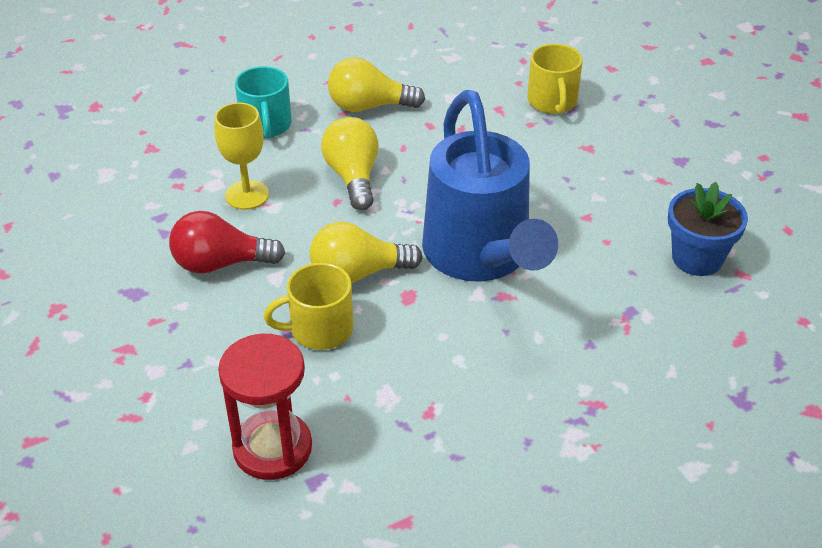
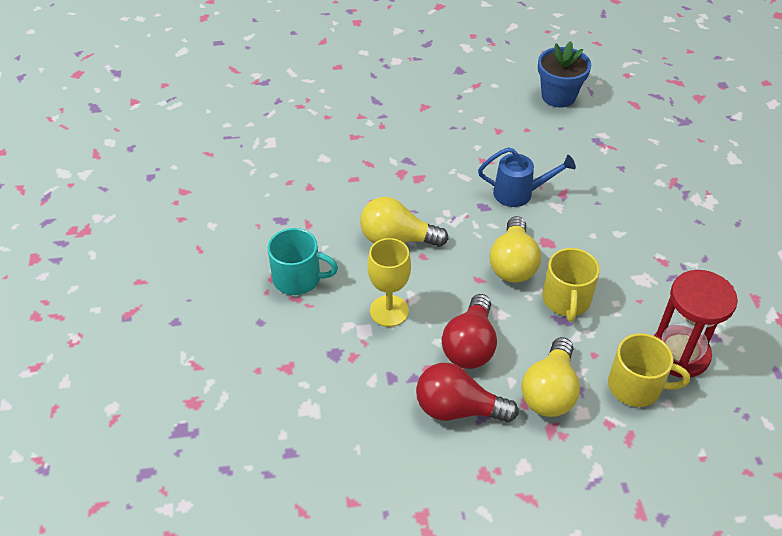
camera: 70 degrees left, 5 degrees up
(133, 272) = (457, 409): none -> red light bulb
(369, 106) = (309, 207): yellow light bulb -> yellow light bulb (550, 391)
(481, 256) = (519, 193): blue watering can -> blue watering can, size x0.47
(552, 102) = (361, 107): yellow mug -> yellow mug (636, 386)

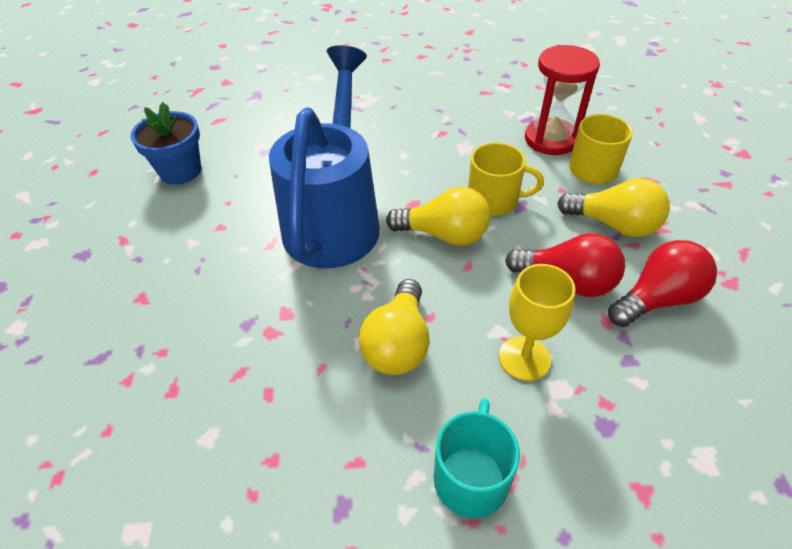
camera: 85 degrees left, 0 degrees up
(457, 409) = (657, 299): red light bulb -> red light bulb turned 135 degrees counterclockwise
(519, 193) = (334, 219): blue watering can -> blue watering can, size x2.12

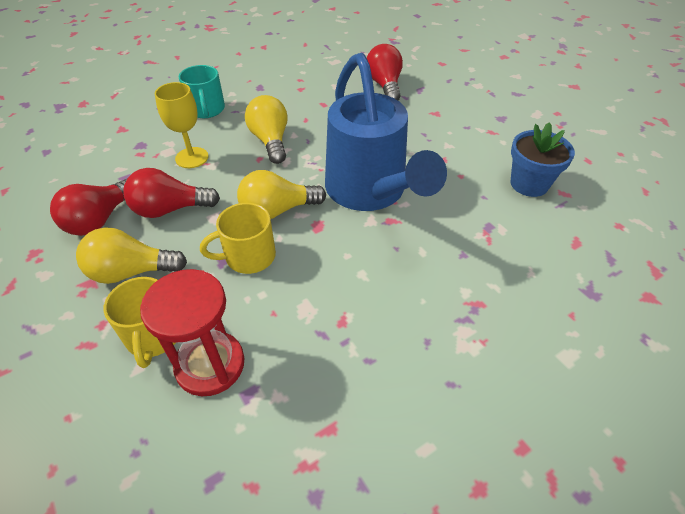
camera: 150 degrees right, 0 degrees up
(135, 395) = (384, 85): none -> red light bulb

